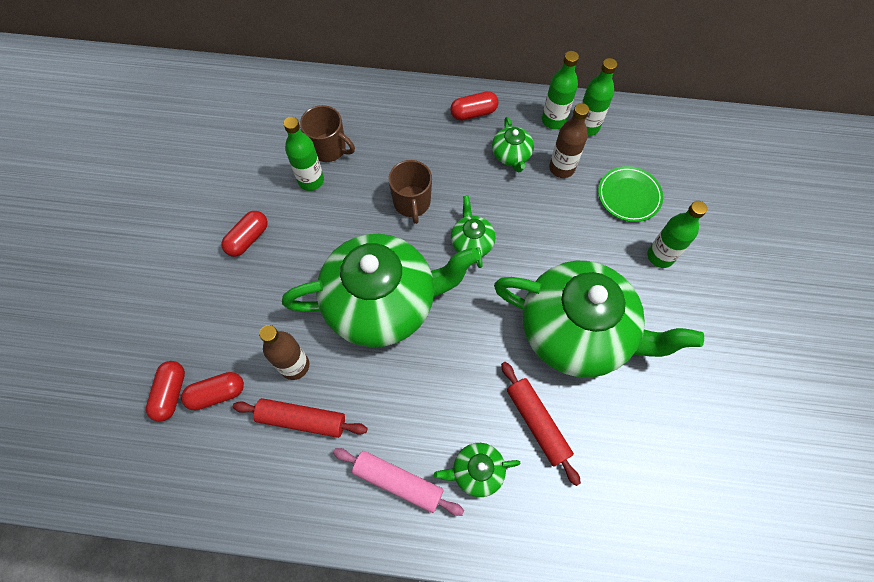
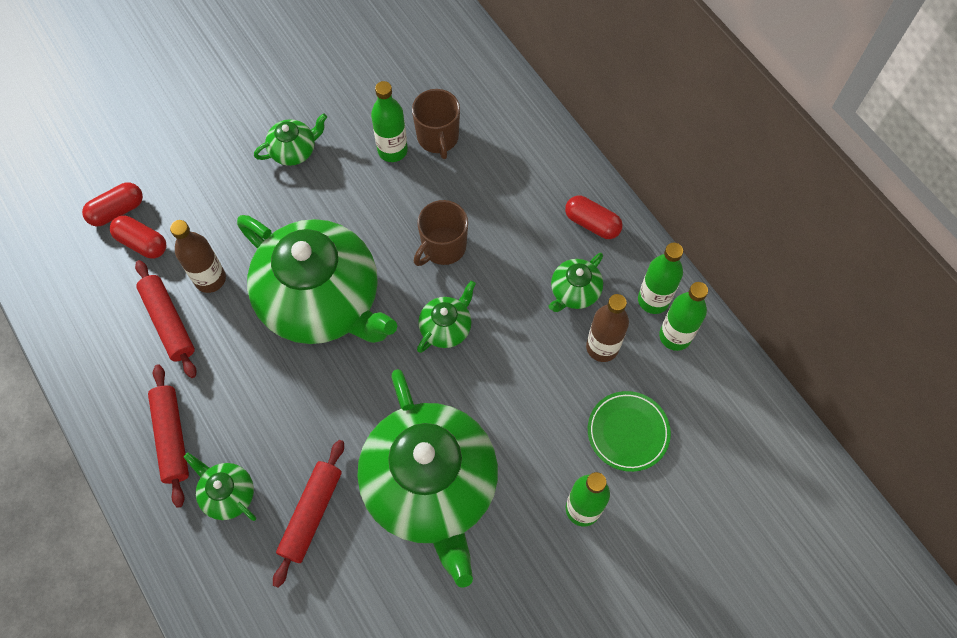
camera: 50 degrees right, 0 degrees up
(248, 239) = (294, 151): red capsule -> green teapot
(398, 482) = (172, 437): pink rolling pin -> red rolling pin

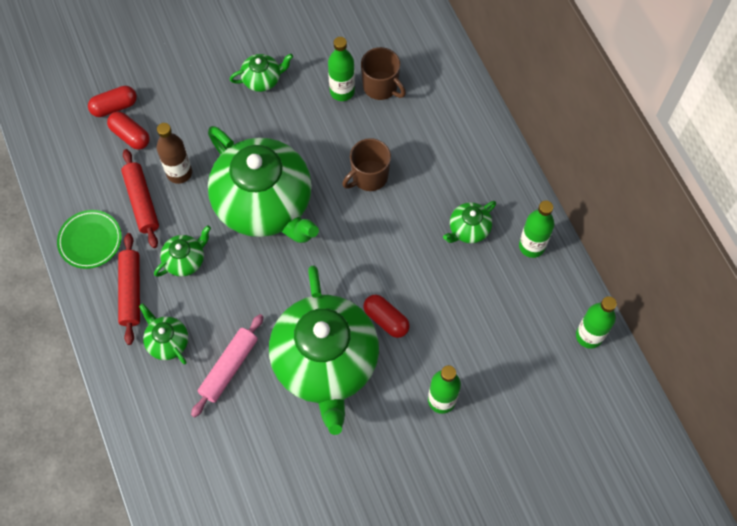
camera: 10 degrees right, 0 degrees up
(311, 514) = (229, 367): red rolling pin -> pink rolling pin
(438, 138) = (381, 86): brown mug -> brown mug turned 45 degrees counterclockwise
(446, 327) = (360, 241): green teapot -> green teapot (185, 260)
(592, 223) = (494, 176): red capsule -> red capsule (386, 320)
(602, 347) = (482, 277): brown bottle -> none
(628, 432) = (489, 347): green plate -> green plate (90, 241)
(675, 336) = (543, 278): green bottle -> green bottle (589, 336)

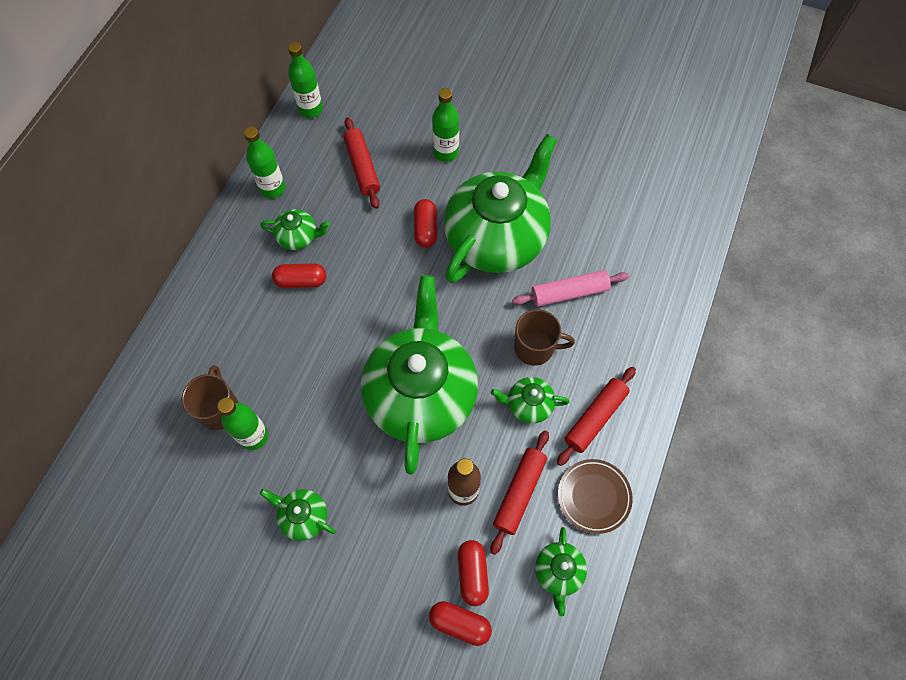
camera: 135 degrees left, 0 degrees up
(90, 241) = (594, 496): green plate -> brown plate
(167, 341) = (599, 351): green teapot -> green teapot (558, 572)
(369, 176) = (319, 341): brown mug -> brown mug (535, 348)
(428, 202) = (301, 281): none -> red capsule
(489, 325) = (362, 167): none -> red rolling pin

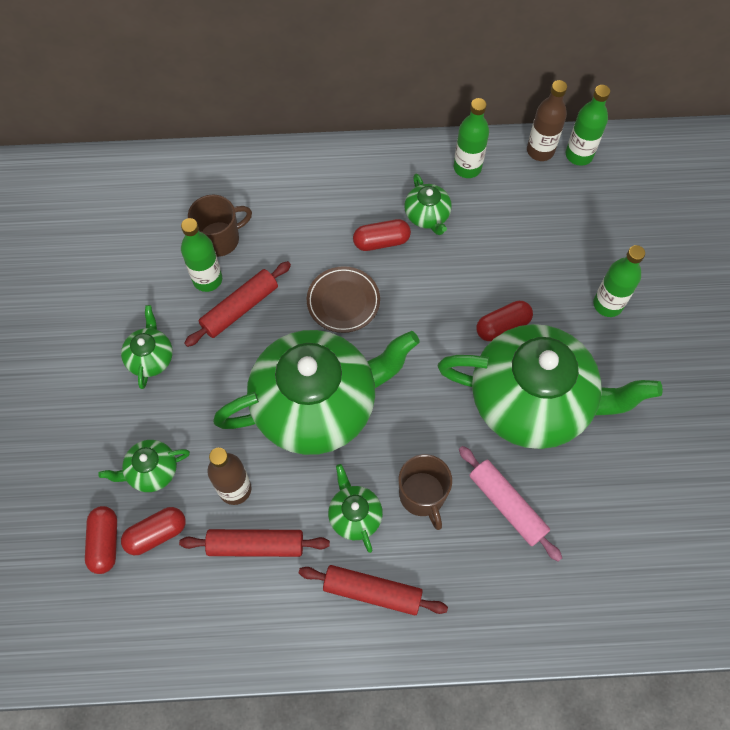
camera: 65 degrees right, 0 degrees up
(290, 132) = (540, 151): none -> brown bottle
(301, 281) = (381, 241): red capsule -> red capsule turned 75 degrees counterclockwise
(362, 167) = (539, 234): red rolling pin -> red rolling pin (240, 308)
(558, 572) = (190, 618): green teapot -> green teapot (151, 471)
(594, 496) = (284, 624): brown plate -> brown plate (343, 301)

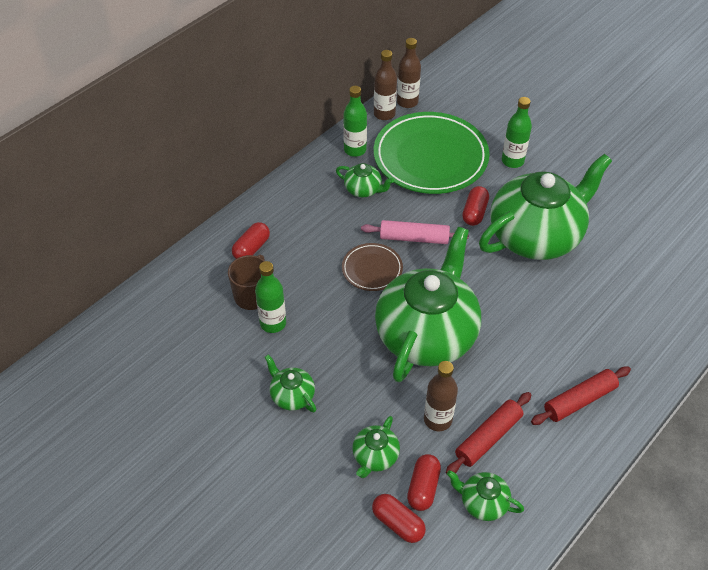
camera: 45 degrees left, 15 degrees down
(240, 308) = (314, 322): red rolling pin -> none
(355, 515) = (520, 371): green teapot -> green teapot (483, 502)
(381, 241) = (354, 222): red capsule -> red capsule (251, 248)
(422, 495) = (542, 329): brown mug -> none
(507, 505) = (588, 295): pink rolling pin -> pink rolling pin (414, 238)
(530, 233) = (430, 157): none -> green plate
(579, 155) = (407, 102): green bottle -> brown bottle

